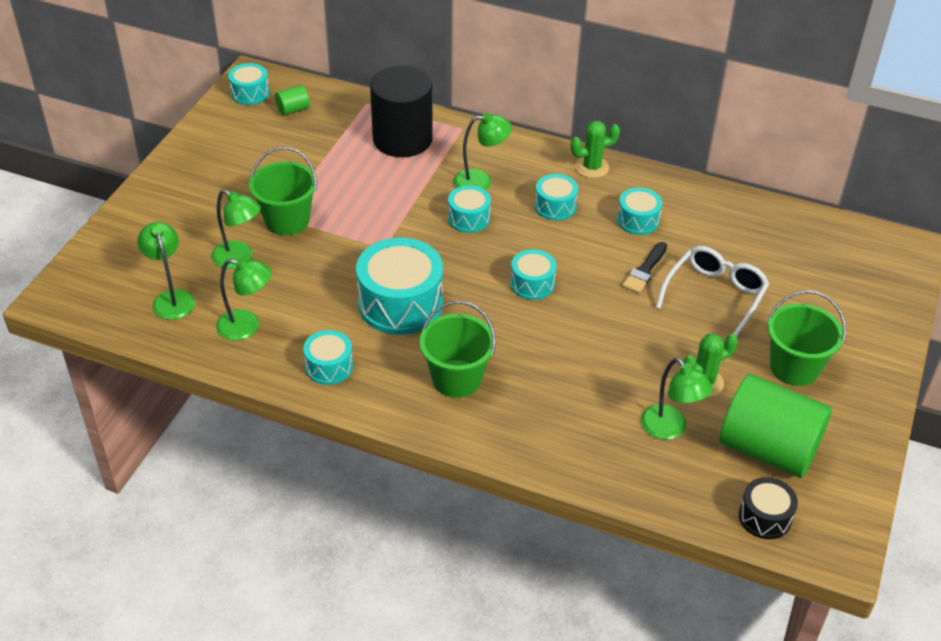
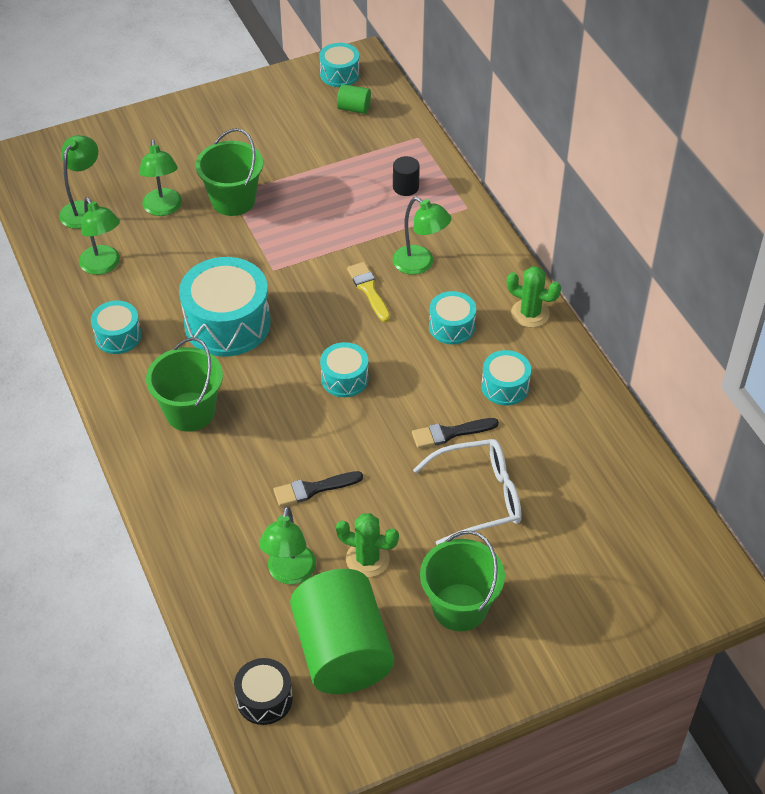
camera: 45 degrees right, 5 degrees up
(402, 139) = (405, 187): black cylinder -> black cylinder, size x0.41
(469, 218) = (368, 289): turquoise drum -> yellow brush
(610, 366) = (313, 489): none -> black brush

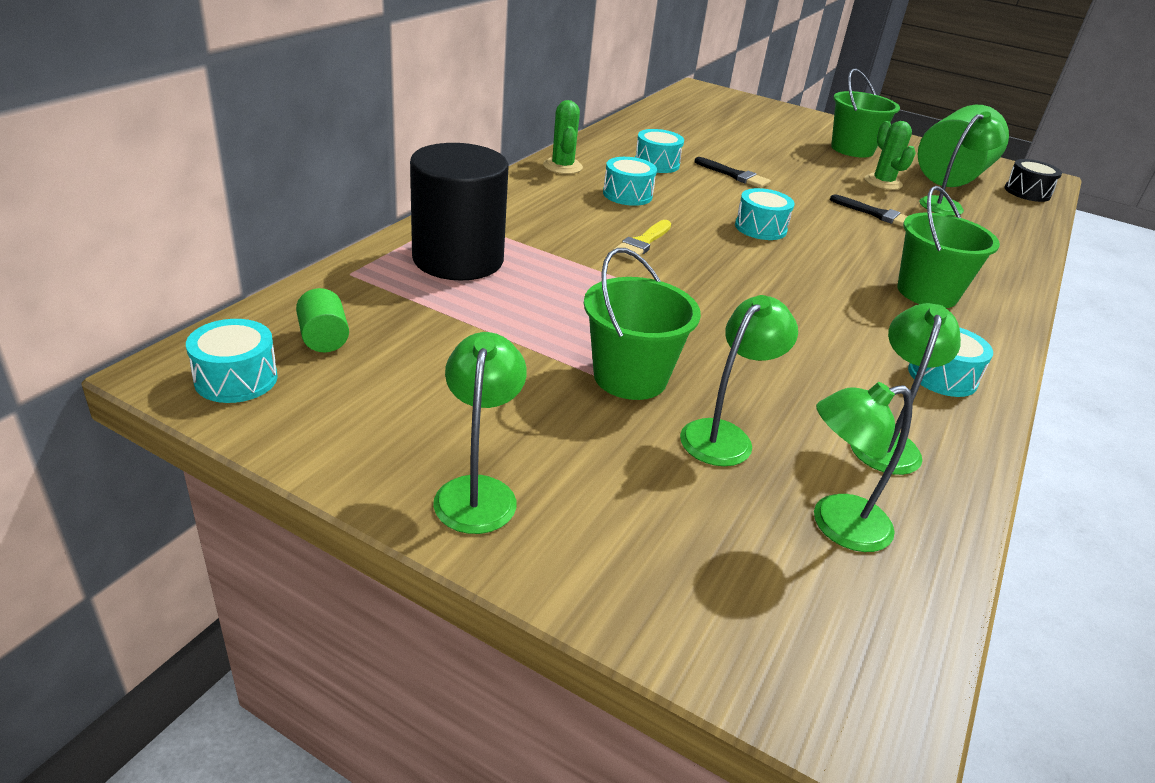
camera: 130 degrees left, 15 degrees down
(227, 323) = (807, 309): turquoise drum -> none
(405, 187) = (458, 259): black cylinder -> black cylinder, size x2.43
(420, 264) = (570, 225): green lamp -> green lamp (478, 491)
(479, 497) = (767, 156): white glasses -> none

